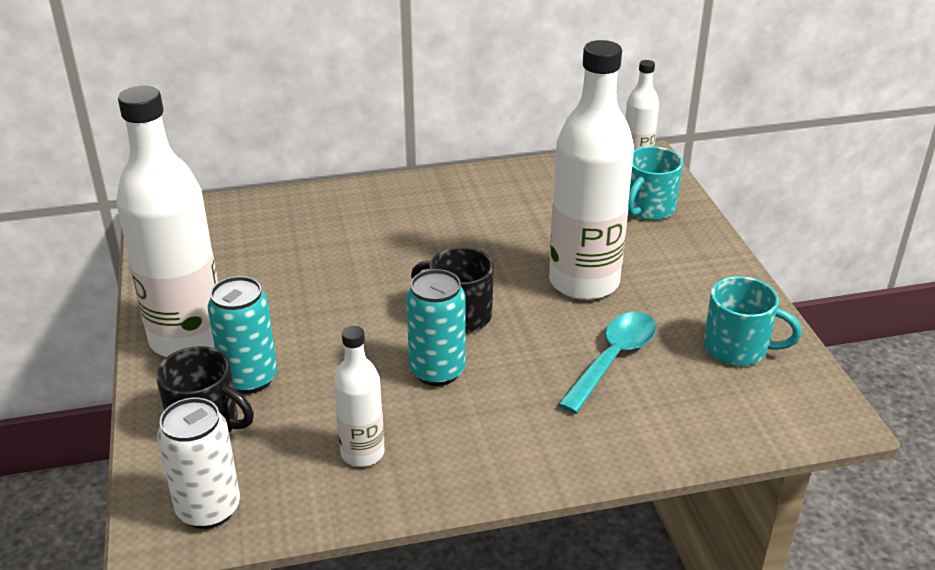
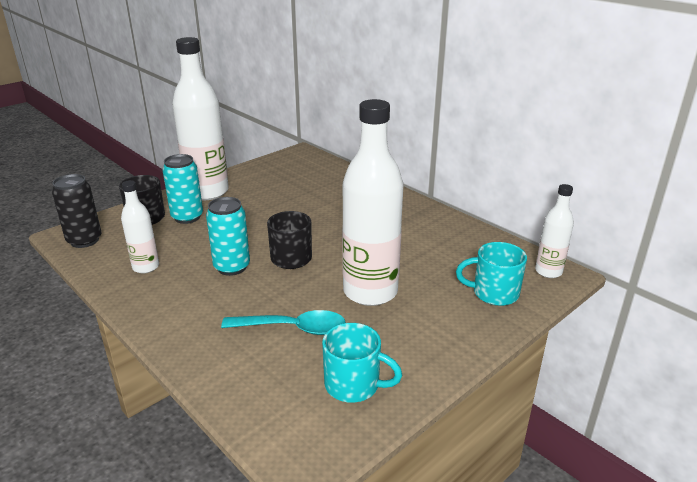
camera: 60 degrees right, 5 degrees down
(208, 509) = (84, 240): white can -> black can
(737, 348) = (354, 385): turquoise mug -> turquoise mug turned 60 degrees counterclockwise

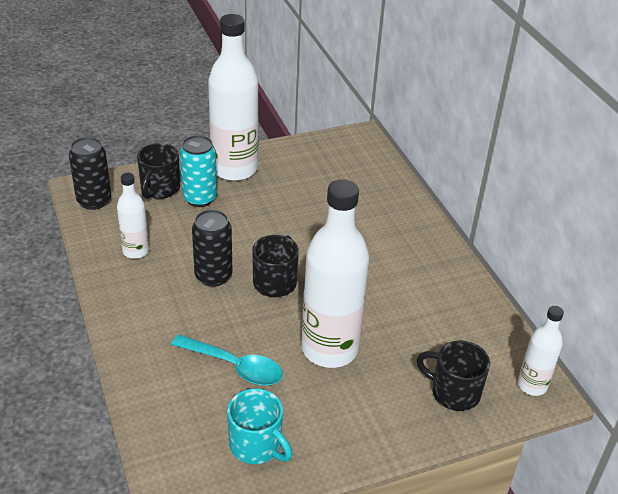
camera: 20 degrees right, 10 degrees up
(232, 267) = (213, 276): turquoise can -> black can
(494, 293) = (453, 392): turquoise mug -> black mug

